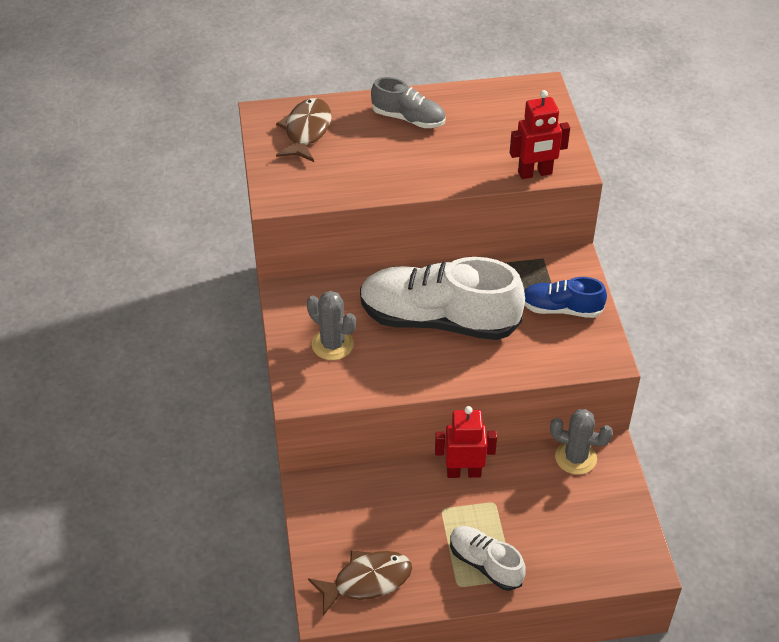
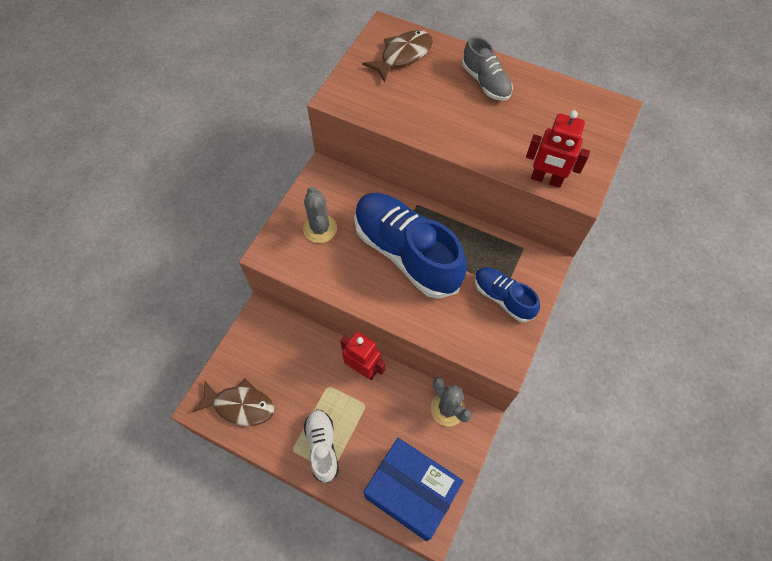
camera: 35 degrees right, 15 degrees up
(438, 320) = (406, 253): white shoe -> blue shoe
(604, 548) = (411, 492): none -> blue box

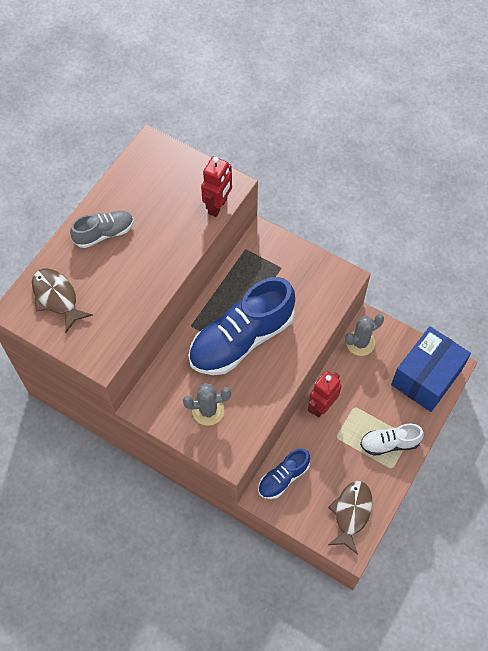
camera: 85 degrees left, 0 degrees up
(503, 298) = (291, 271): blue shoe -> blue shoe (283, 478)

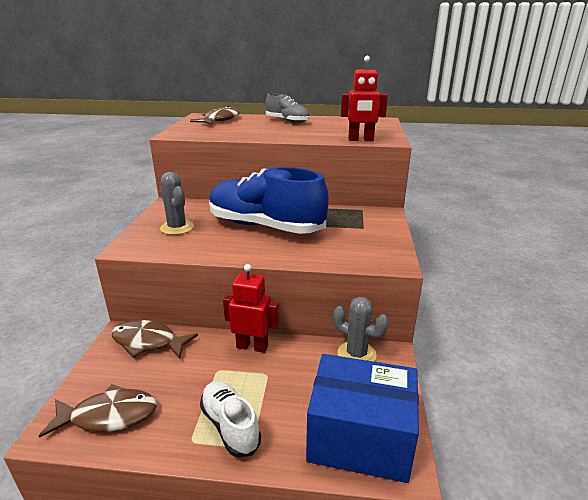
camera: 65 degrees right, 35 degrees down
(283, 478) = (148, 342): blue shoe -> brown fish

